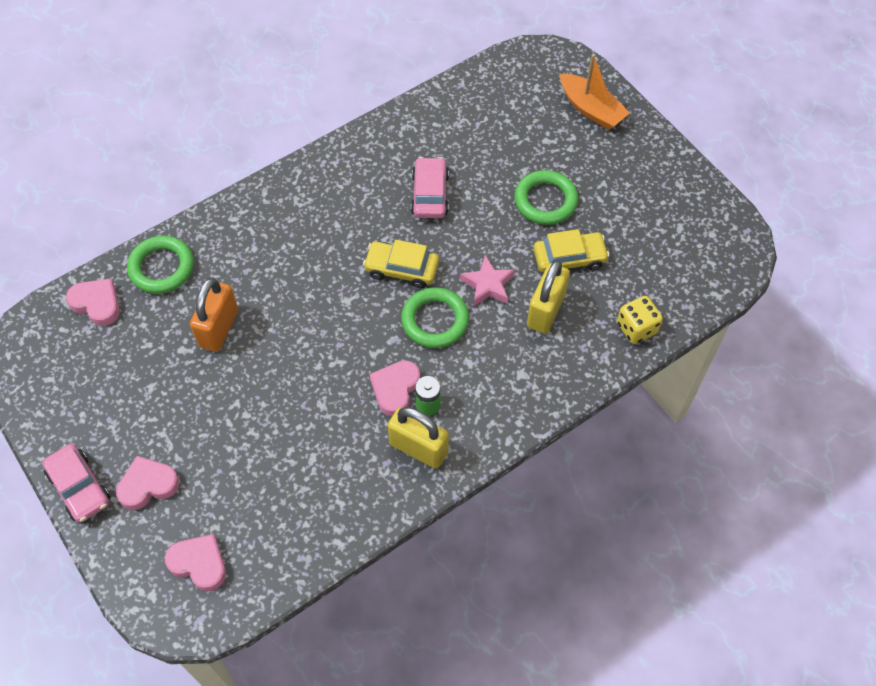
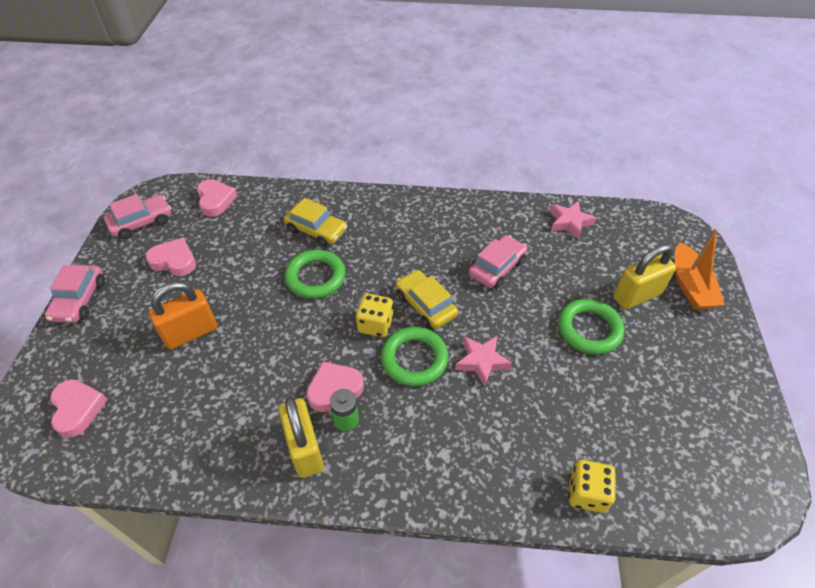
camera: 40 degrees right, 10 degrees down
(45, 377) = (141, 222): none -> pink car
(148, 485) = (114, 329): pink heart -> pink heart (174, 261)
(161, 267) = (273, 203): green ring -> green ring (315, 277)
(219, 328) = (265, 261): orange padlock -> orange padlock (191, 333)
(376, 315) = (375, 324): none -> yellow dice
(454, 109) = (569, 222): none -> pink star
(546, 311) = (513, 416): yellow padlock -> yellow padlock (636, 296)
(569, 258) = (571, 388): yellow car -> yellow car (316, 230)

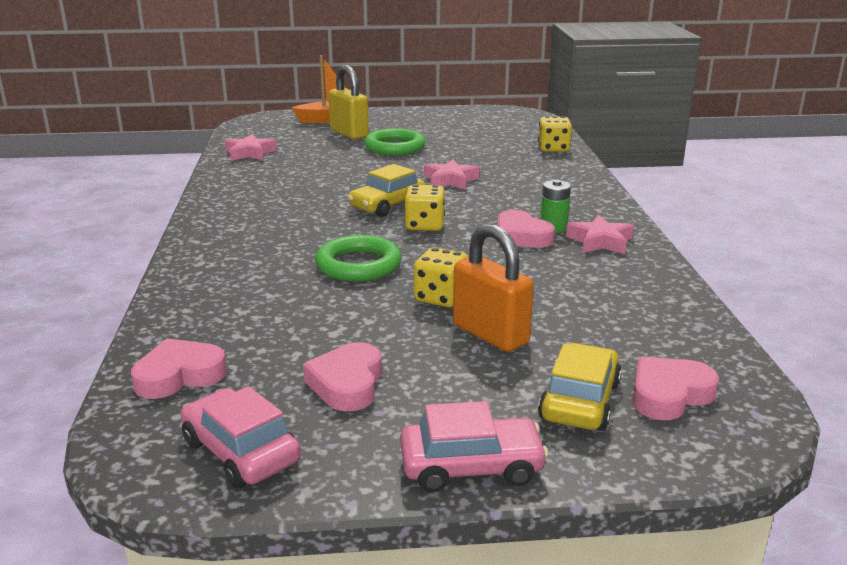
camera: 100 degrees left, 25 degrees down
(250, 315) = (441, 297): none -> yellow dice
(305, 449) = (600, 241): yellow padlock -> pink star
(316, 230) = (263, 276): yellow car -> yellow car (579, 401)
(414, 359) = (462, 205): green ring -> none
(496, 267) = (323, 179): pink car -> none

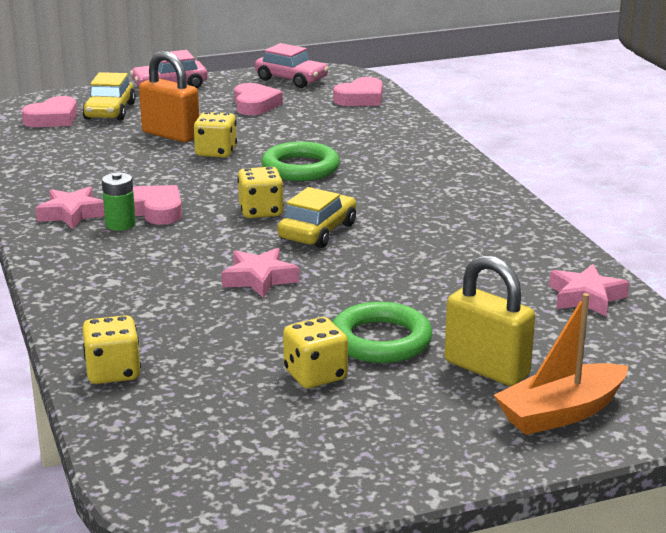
camera: 165 degrees right, 0 degrees up
(441, 139) = (315, 375): none -> yellow dice

